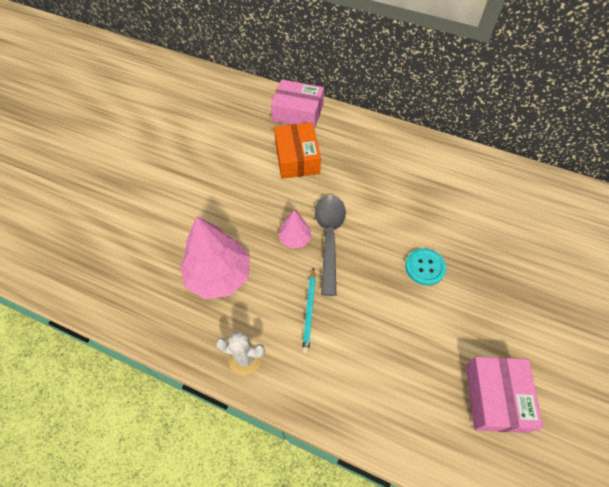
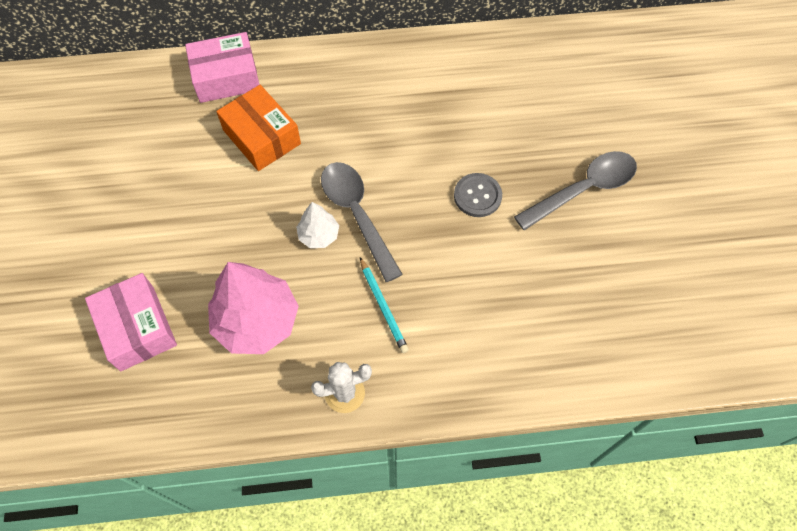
camera: 30 degrees left, 5 degrees up
(295, 239) = (319, 235): pink tree -> white tree
(425, 267) = (477, 196): turquoise button -> grey button
(495, 397) = (612, 293): pink box -> pink box (137, 328)
(513, 303) = (583, 189): none -> grey spoon

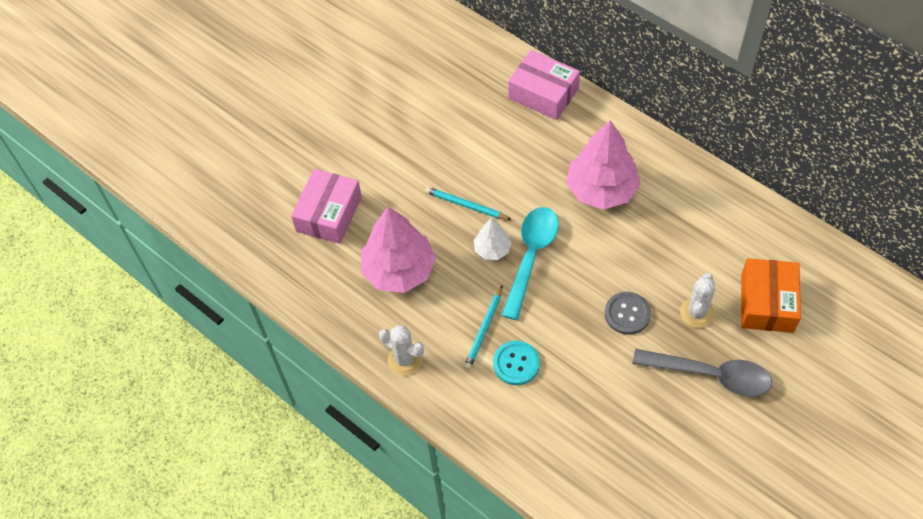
camera: 50 degrees right, 5 degrees down
(257, 217) = (466, 205): none -> turquoise pencil
(261, 137) = (524, 153): orange box -> orange box (767, 303)
(354, 116) = (601, 189): none -> pink tree
(357, 215) = (531, 257): grey spoon -> turquoise spoon
(438, 310) = (516, 363): none -> turquoise button
(524, 152) = (697, 313): none -> white cactus

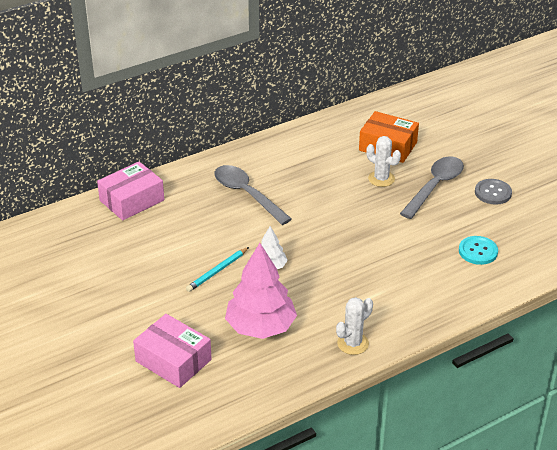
camera: 75 degrees left, 20 degrees down
(484, 329) = (345, 290): turquoise pencil -> none
(516, 363) = (384, 279): turquoise button -> turquoise button (478, 251)
(531, 257) = (289, 247): turquoise spoon -> none
(601, 189) = (247, 194): pink tree -> grey spoon
(627, 314) = (366, 211): grey button -> grey button (493, 193)

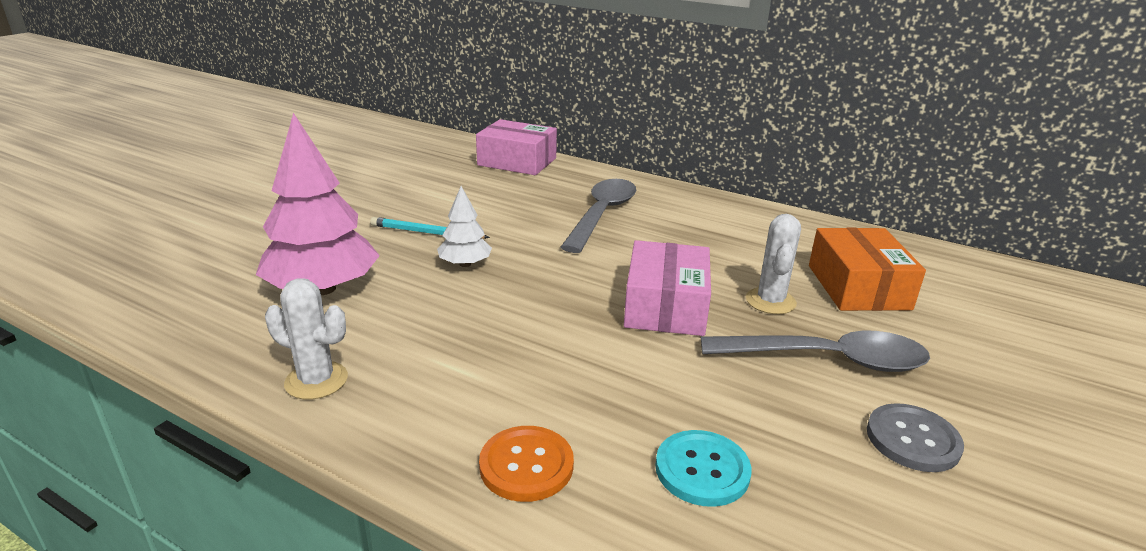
camera: 60 degrees right, 10 degrees down
(173, 360) = (227, 247): pink box -> pink box (665, 306)
(449, 295) = (526, 465): none -> orange button

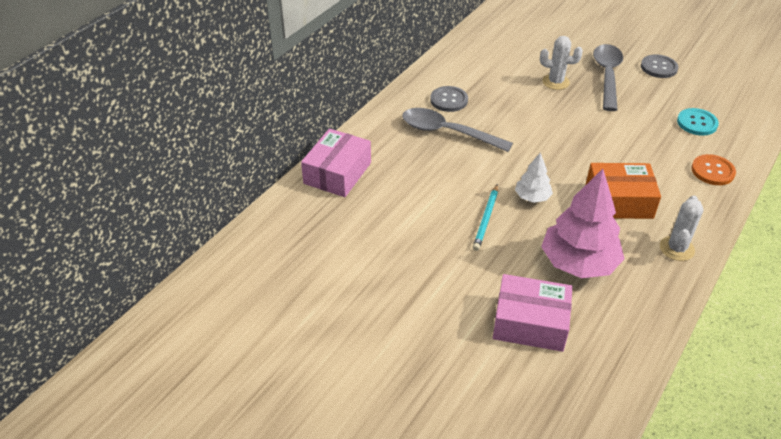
camera: 85 degrees left, 15 degrees up
(665, 306) = (569, 118): pink box -> pink box (530, 323)
(676, 217) = (449, 100): none -> grey button
(858, 287) = (534, 51): orange box -> orange box (618, 201)

